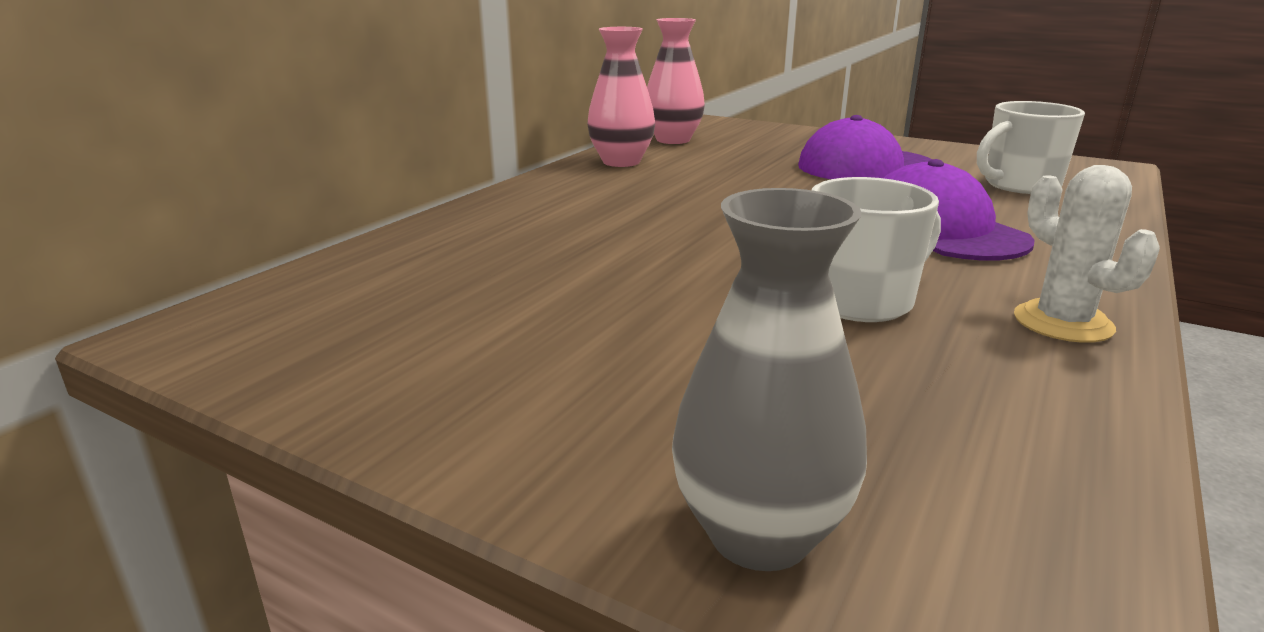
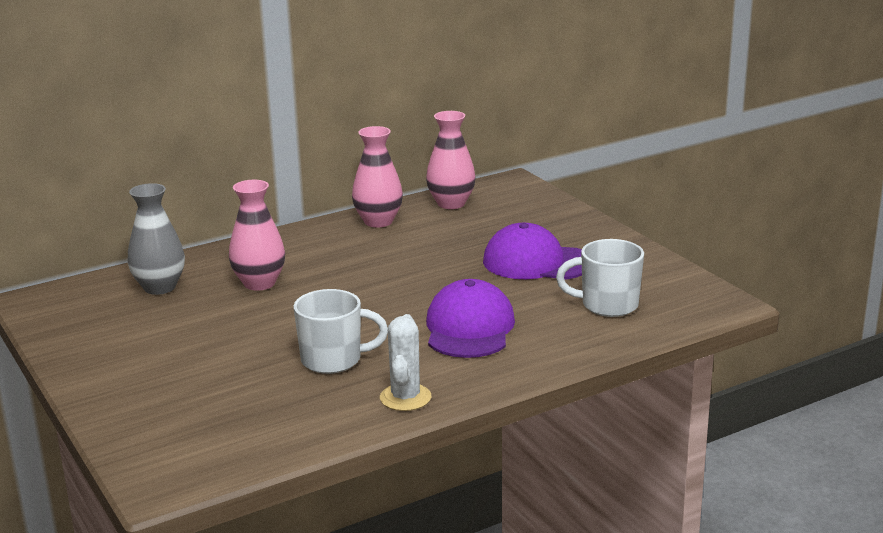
camera: 30 degrees right, 0 degrees up
(576, 237) = (259, 283): none -> pink vase
(759, 534) = (135, 432): grey vase -> grey vase (159, 287)

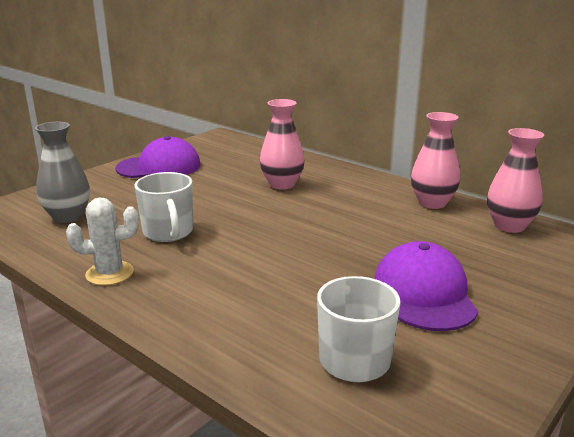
camera: 70 degrees right, 0 degrees up
(159, 287) = (255, 159): grey vase -> grey vase (68, 217)
(469, 328) = (251, 281): purple cap -> purple cap (159, 167)

